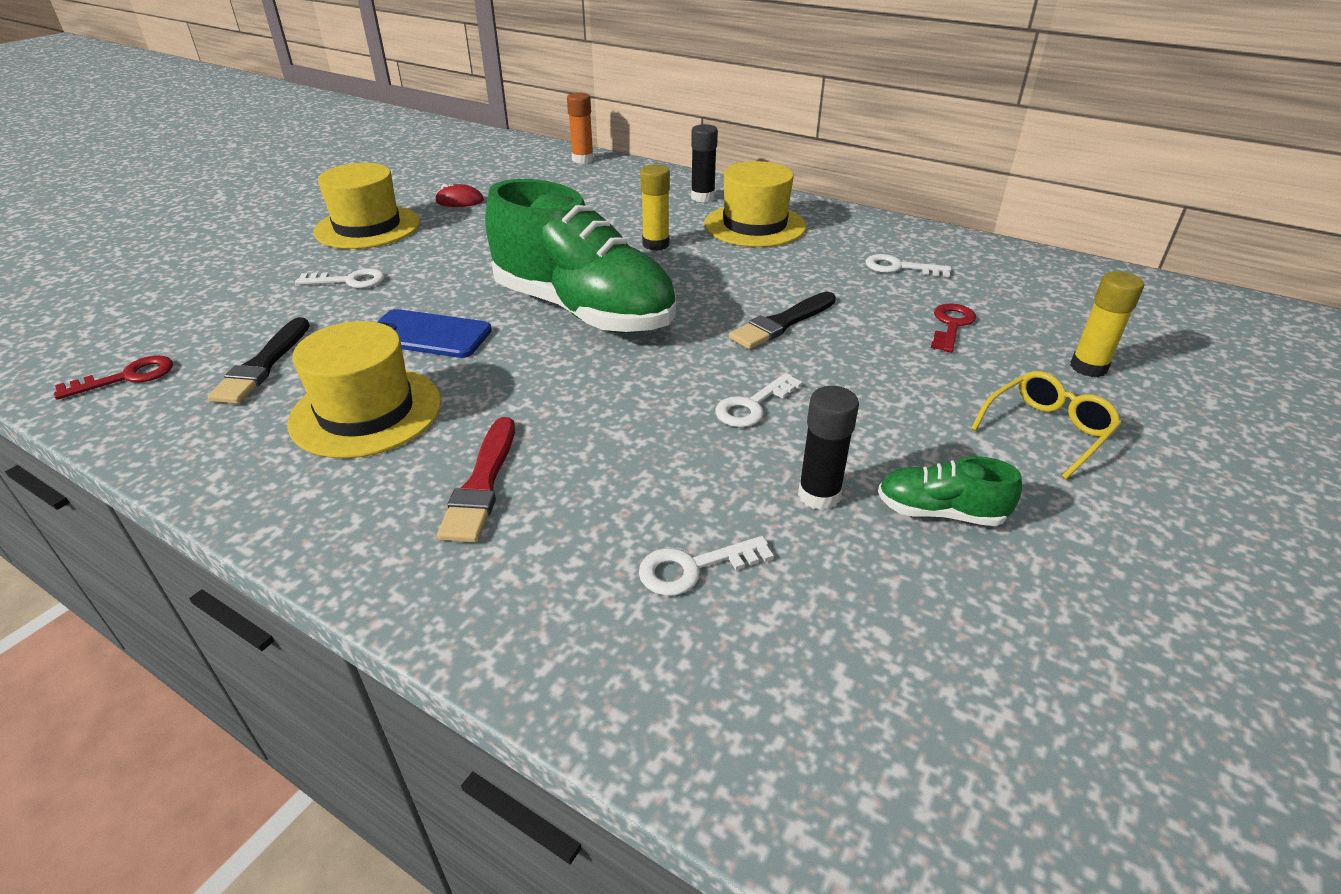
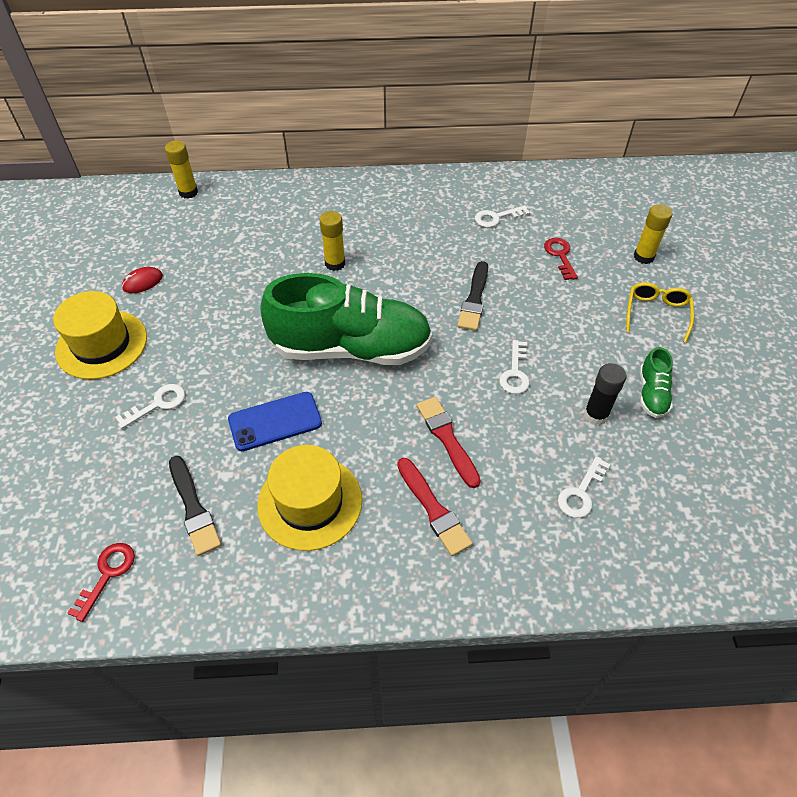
camera: 35 degrees left, 15 degrees up
(582, 160) = (188, 192): orange glue stick -> yellow glue stick
(586, 428) = (447, 439): none -> red brush
(702, 197) = (319, 200): black glue stick -> none
(754, 225) = (380, 215): yellow hat -> none
(940, 512) = (652, 394): green shoe -> green shoe turned 60 degrees counterclockwise

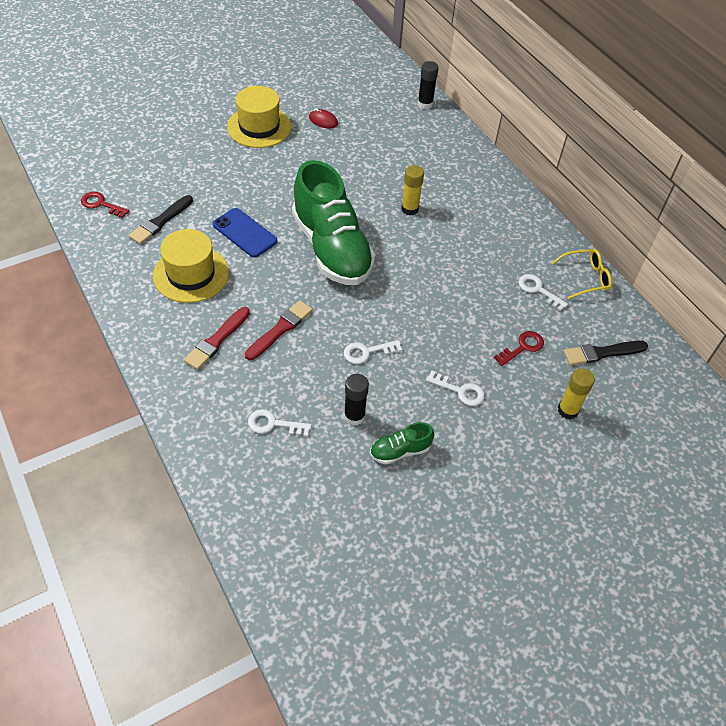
camera: 60 degrees right, 0 degrees up
(107, 574) = (101, 204): red key -> red key turned 150 degrees counterclockwise
(158, 404) = (227, 172): white key -> white key (460, 391)
(188, 192) = (425, 104): yellow glue stick -> black glue stick
(474, 299) = (429, 304): black brush -> black brush (602, 353)
(656, 314) = (498, 436): yellow glasses -> yellow glasses (585, 278)

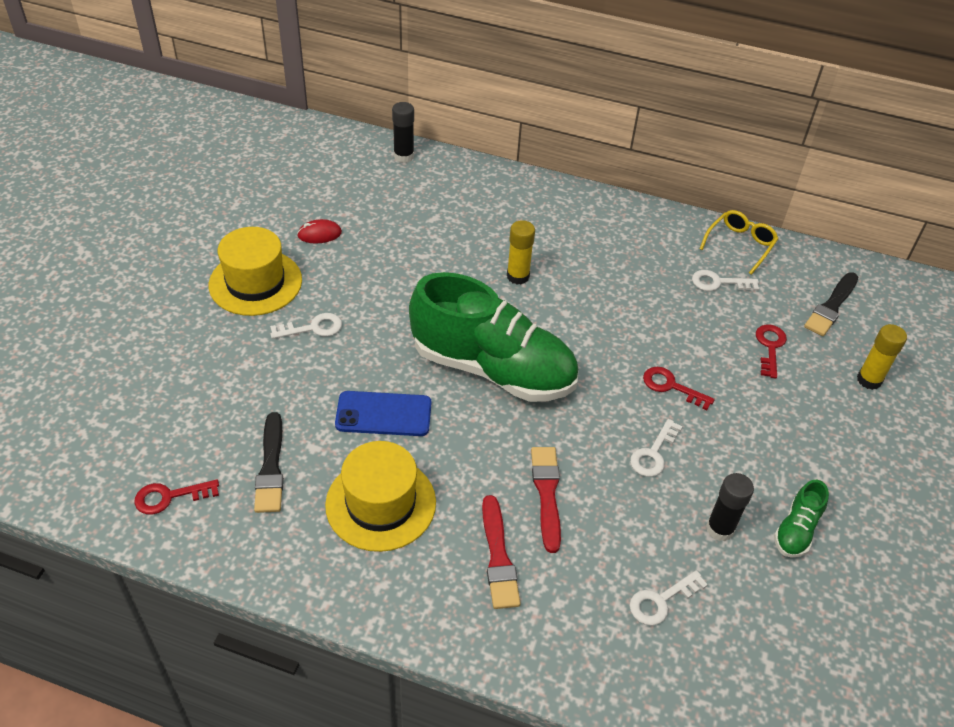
camera: 40 degrees left, 5 degrees down
(426, 326) = (671, 386): none -> red key
(460, 391) = (772, 429): white key -> white key (313, 328)

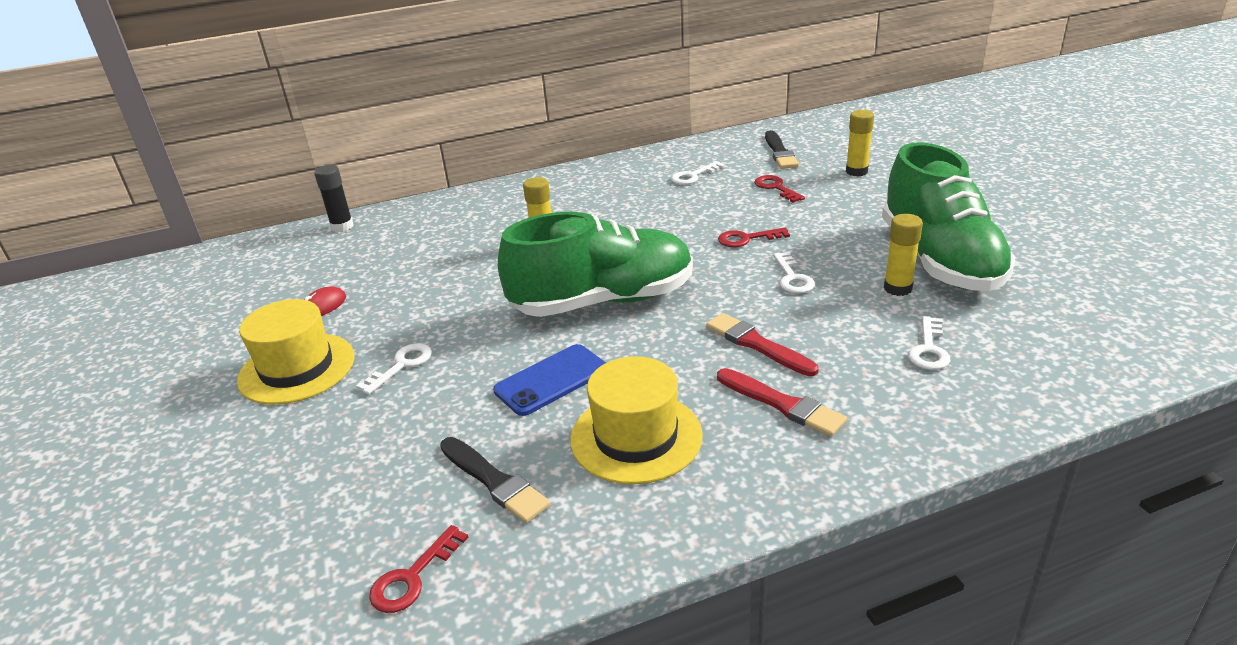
camera: 35 degrees left, 15 degrees down
(720, 529) = (897, 288): black glue stick -> yellow glue stick
(740, 245) = (678, 153): yellow glasses -> none
(796, 530) = (940, 260): green shoe -> green shoe, size x2.41

